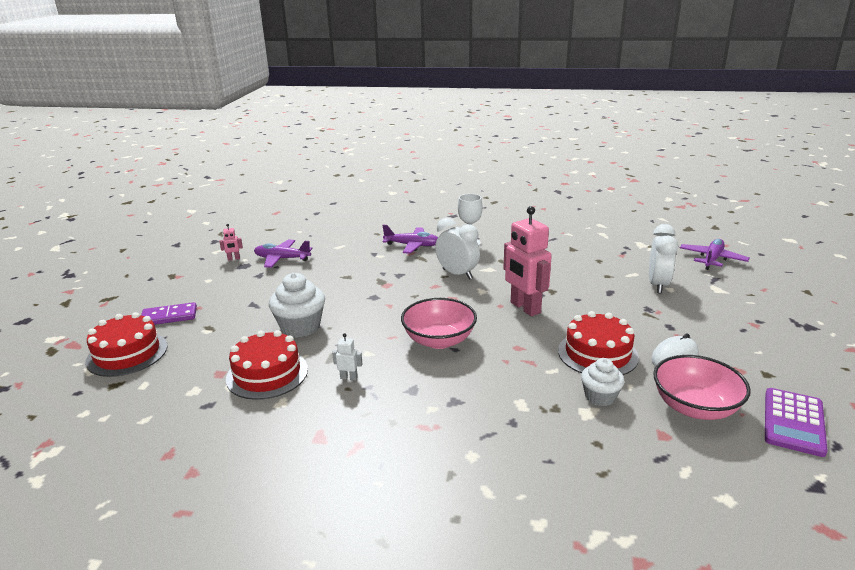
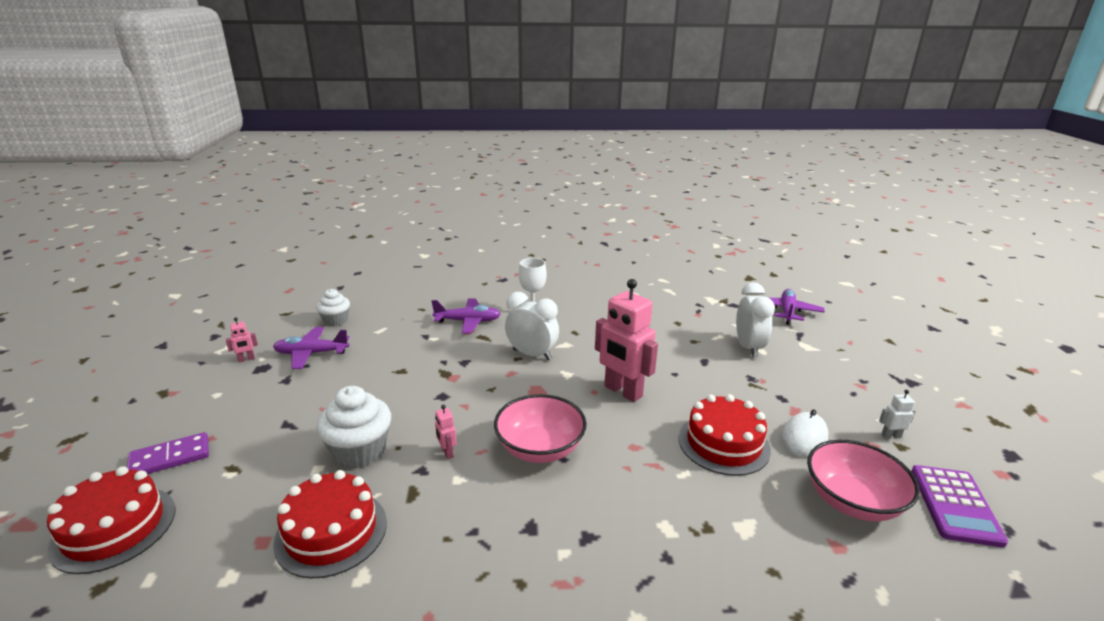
camera: 15 degrees left, 0 degrees up
(349, 377) = (444, 521): white robot -> white robot (890, 436)
(365, 335) = (447, 453): none -> pink robot
(600, 397) = (749, 503): white cupcake -> white cupcake (336, 320)

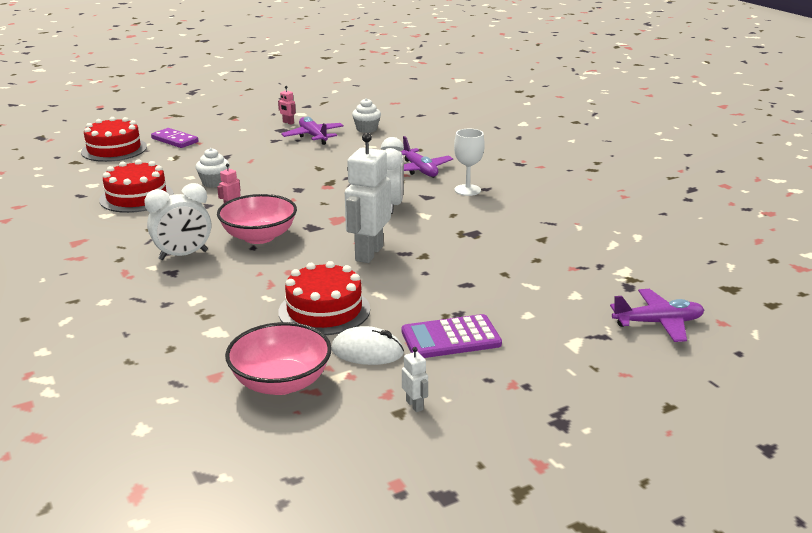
camera: 65 degrees right, 0 degrees up
(359, 451) = (214, 183): white cupcake -> white cupcake, size x0.63
(622, 391) = (368, 253): pink robot -> white robot
(748, 347) = (526, 306): white clock -> white clock (183, 255)
(955, 505) = (313, 445): purple calculator -> purple calculator (451, 338)

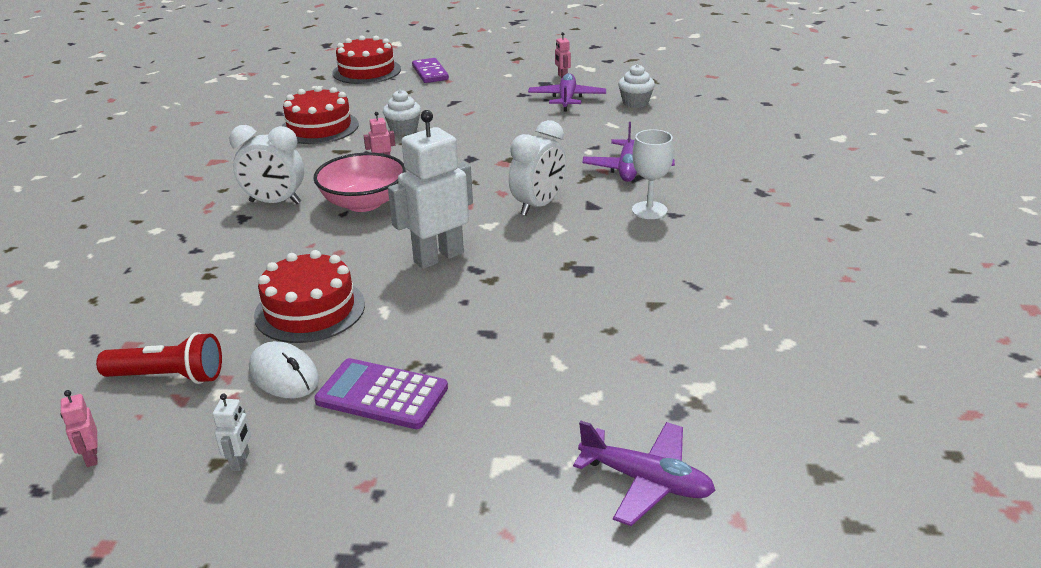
camera: 35 degrees right, 5 degrees up
(281, 382) = (168, 376): pink bowl -> red flashlight
(302, 446) = (91, 457): none -> pink robot

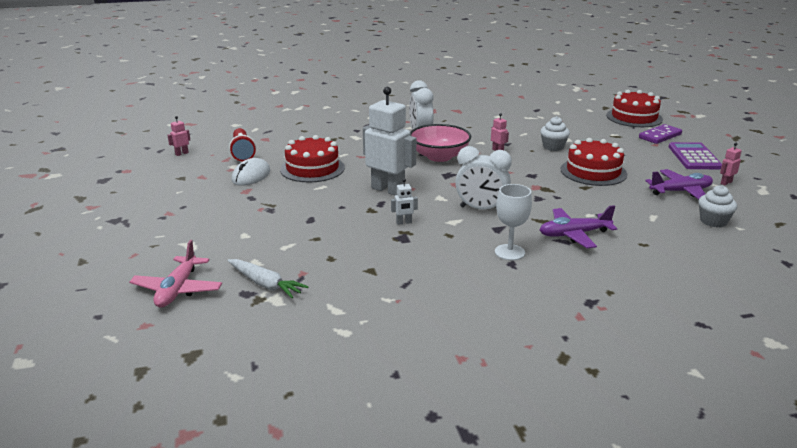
camera: 70 degrees right, 5 degrees down
(240, 461) = (182, 182): white robot -> white robot (404, 222)
(319, 127) = (528, 124): red cake -> red cake (593, 172)
(382, 395) = (241, 202): purple calculator -> purple calculator (694, 157)
(646, 481) = (177, 290): purple plane -> pink plane
(659, 392) = (265, 284): none -> white carrot

